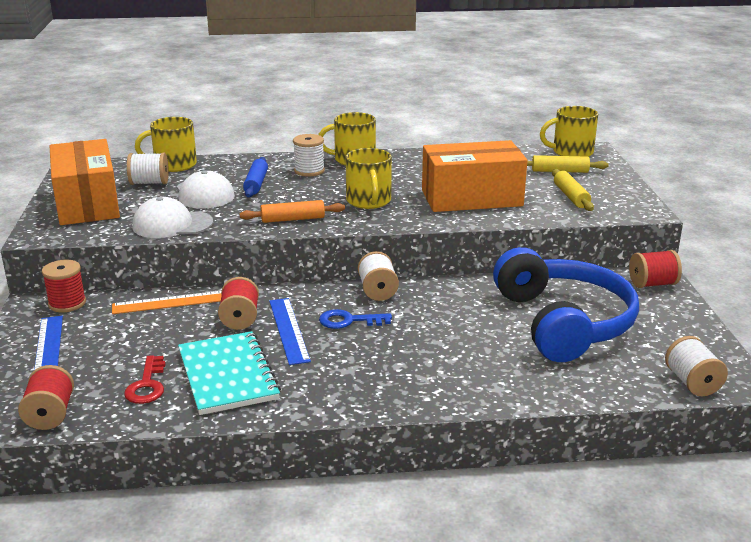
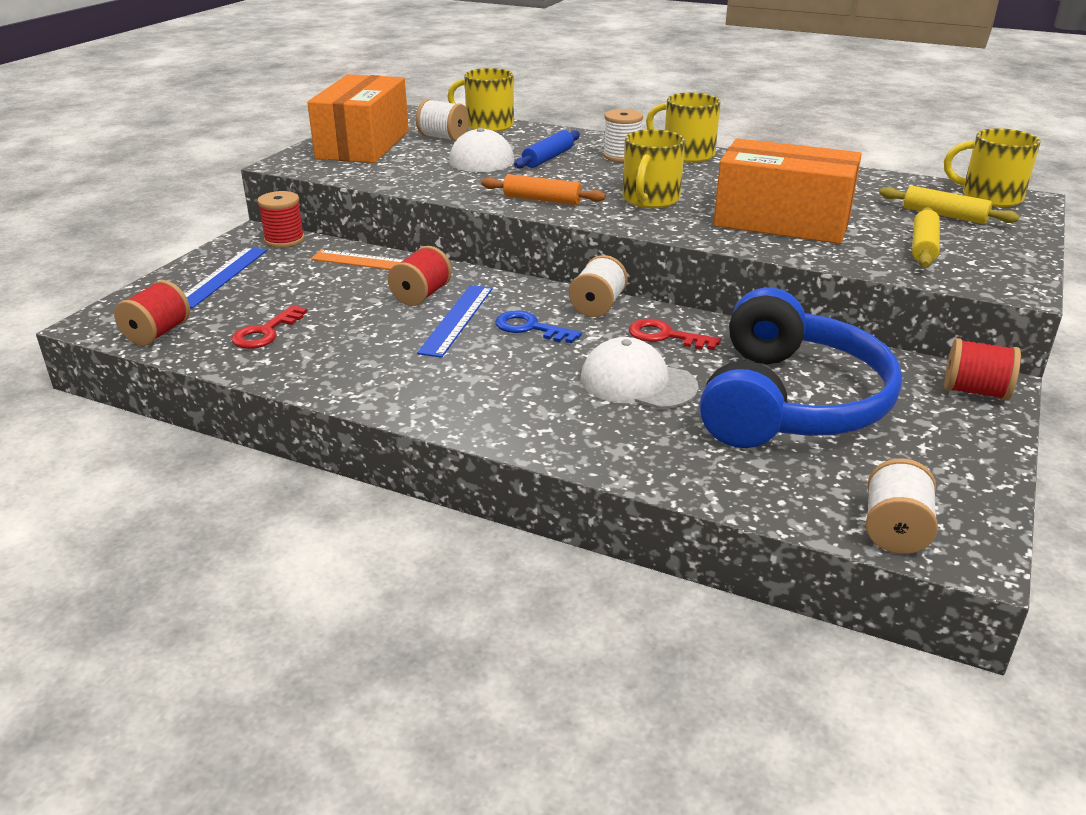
camera: 30 degrees right, 5 degrees up
(172, 224) = (415, 179): white cap -> white cap (637, 382)
(227, 375) = (347, 345): turquoise notebook -> none
(445, 300) = (666, 336): none -> red key

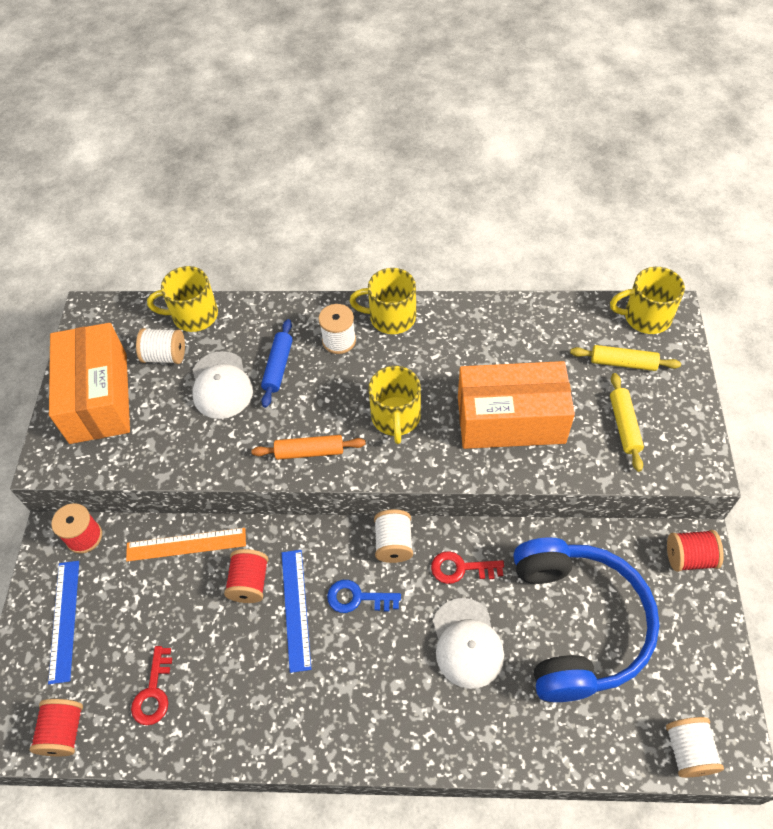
camera: 20 degrees left, 25 degrees up
(637, 382) = (467, 643): white cap -> white cap turned 105 degrees counterclockwise

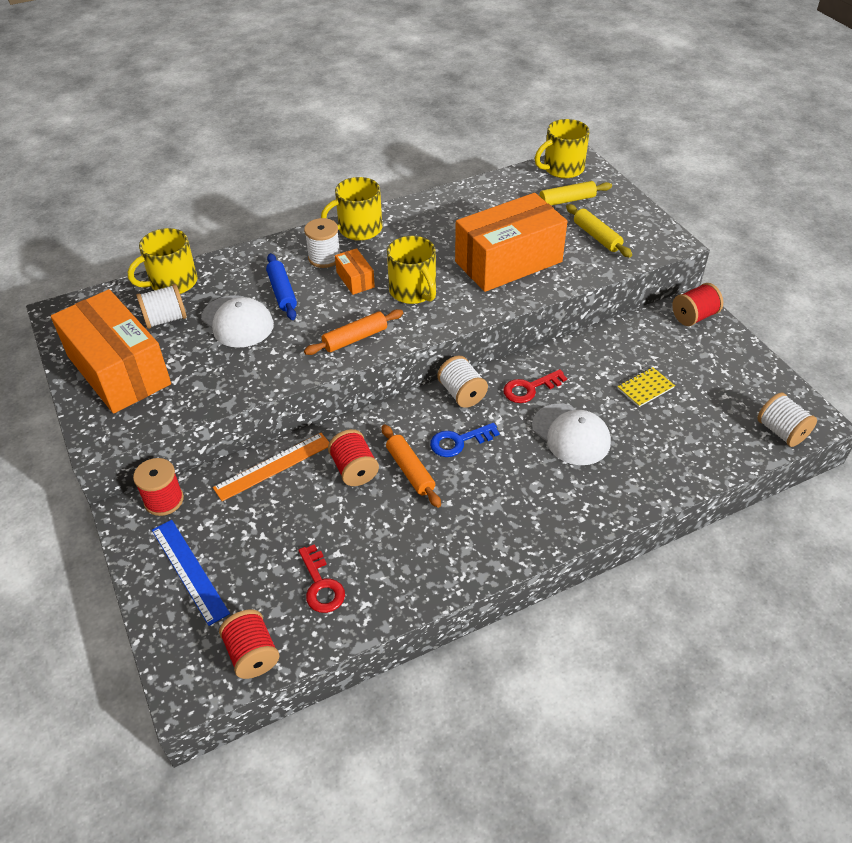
camera: 30 degrees left, 10 degrees down
(296, 609) = (410, 470): blue ruler -> orange rolling pin
(351, 379) = (355, 279): none -> orange box
(577, 624) = (645, 388): blue headphones -> yellow notebook

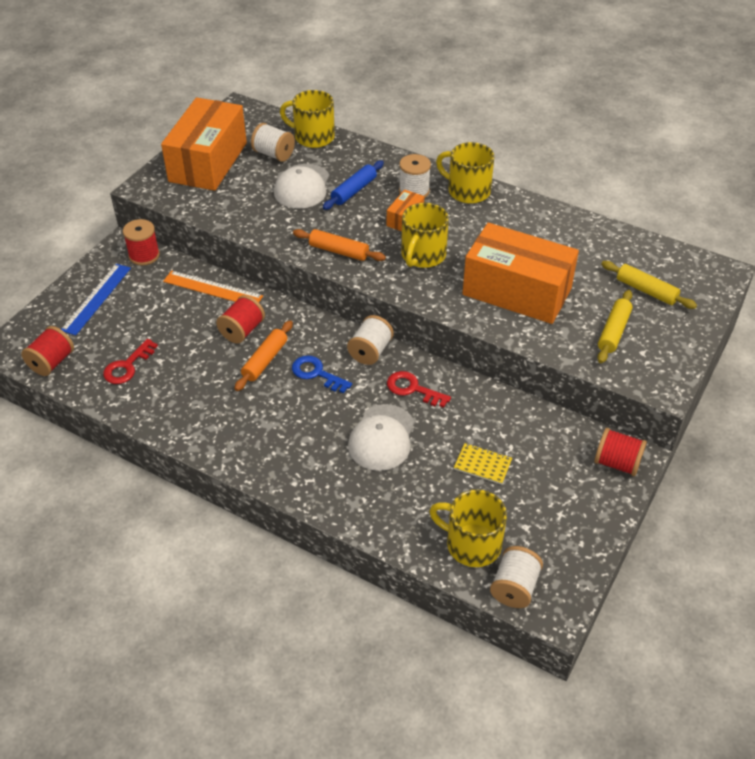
camera: 55 degrees right, 0 degrees up
(562, 169) = (692, 267): yellow mug -> yellow mug (471, 544)

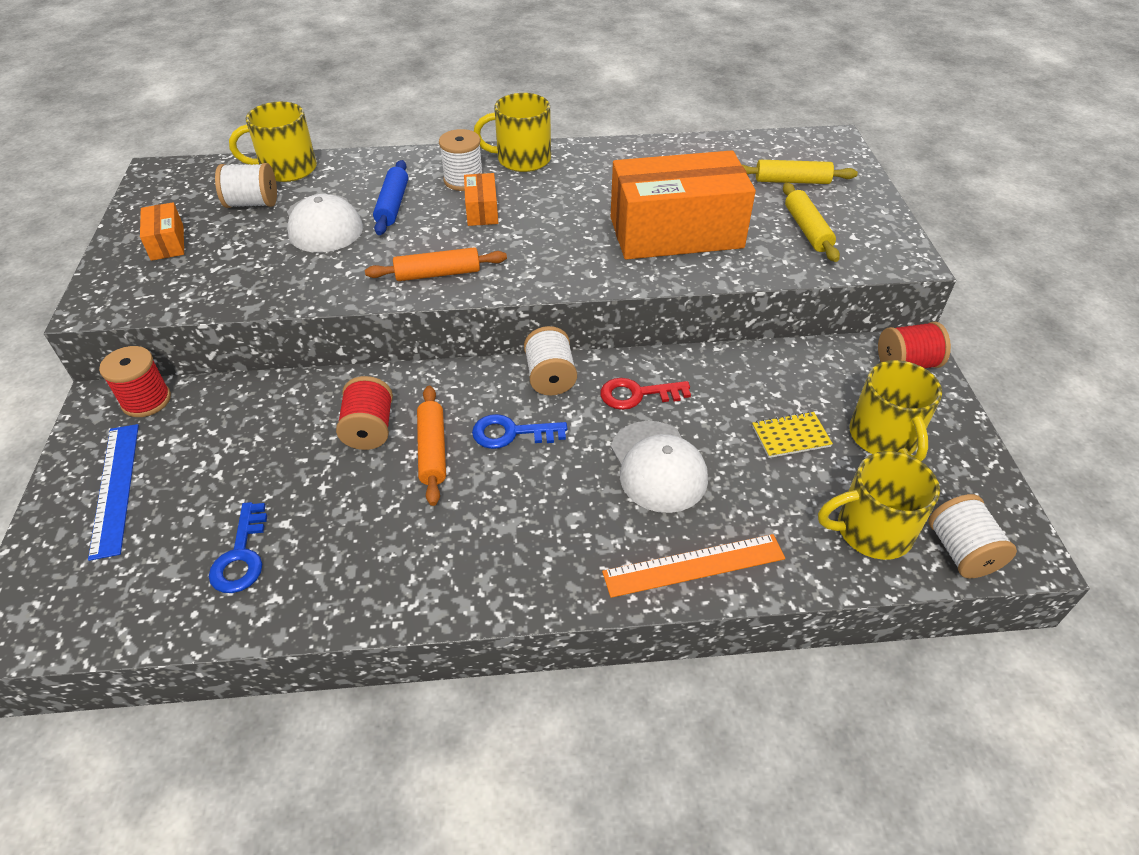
camera: 35 degrees left, 0 degrees up
(52, 362) = (109, 613): red spool -> none
(127, 366) = (241, 555): red key -> blue key
(208, 162) = (167, 243): orange box -> orange box, size x0.43
(212, 289) = (283, 398): orange ruler -> orange ruler (694, 565)
(422, 255) = (540, 239): yellow mug -> yellow mug (884, 437)

